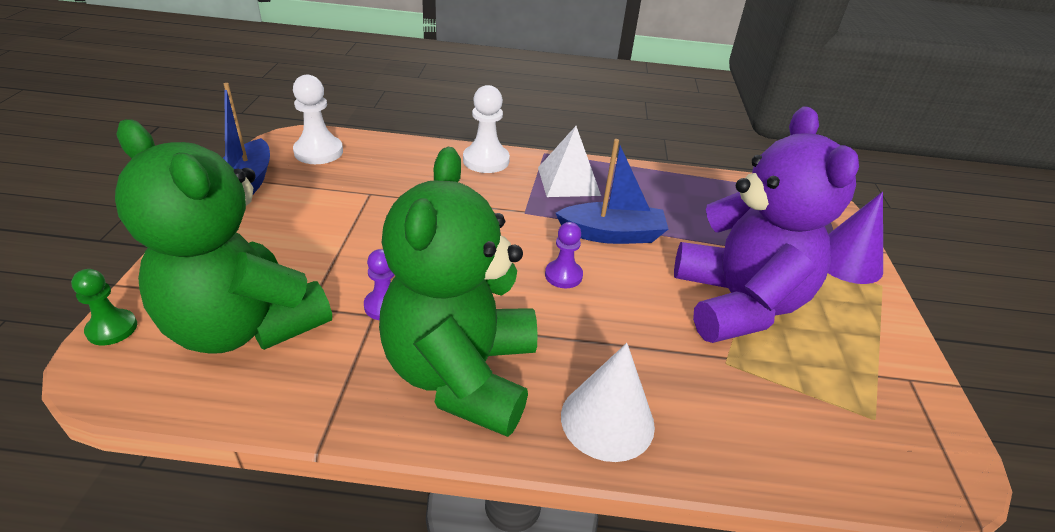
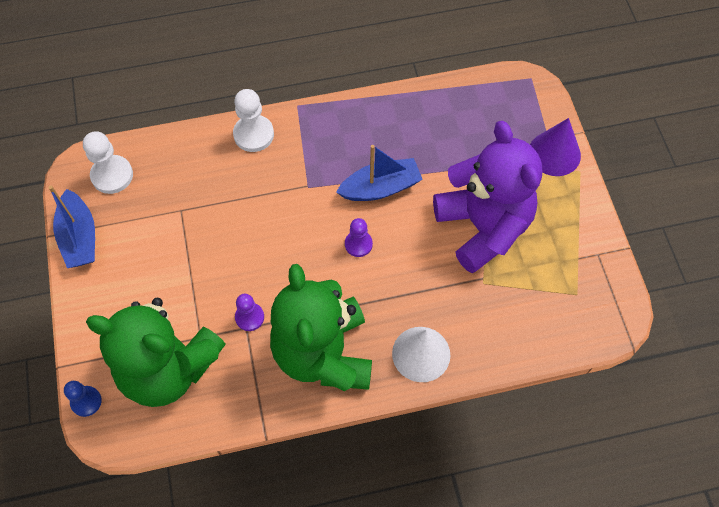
camera: 15 degrees left, 25 degrees up
(112, 329) = (86, 401): green pawn -> blue pawn
(568, 181) = (329, 136): white pyramid -> none

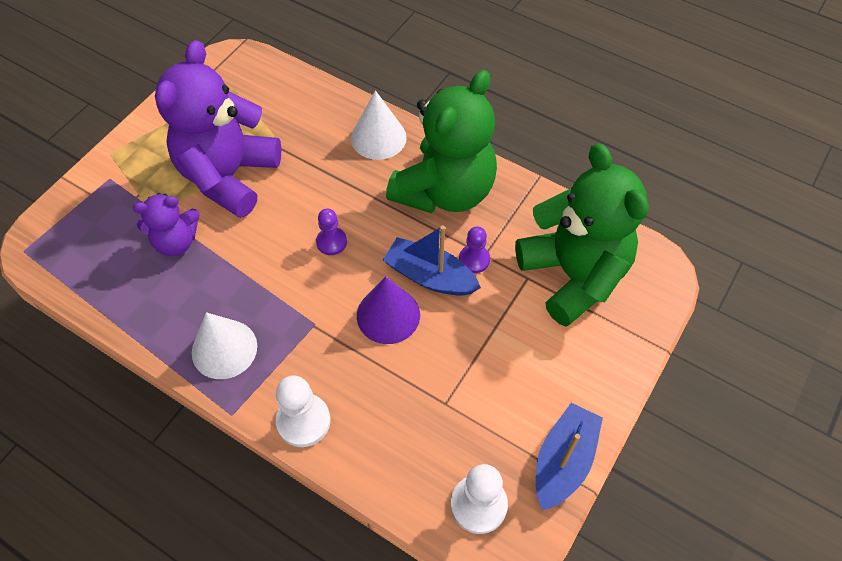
camera: 135 degrees left, 5 degrees down
(86, 401) = (661, 303): blue pawn -> none
(343, 130) = (224, 349): none -> white cone
(380, 188) = (260, 270): blue boat -> blue boat (430, 276)
(454, 159) = (176, 242): none -> purple teddy bear
(554, 153) = (104, 180): purple cone -> purple cone (388, 315)

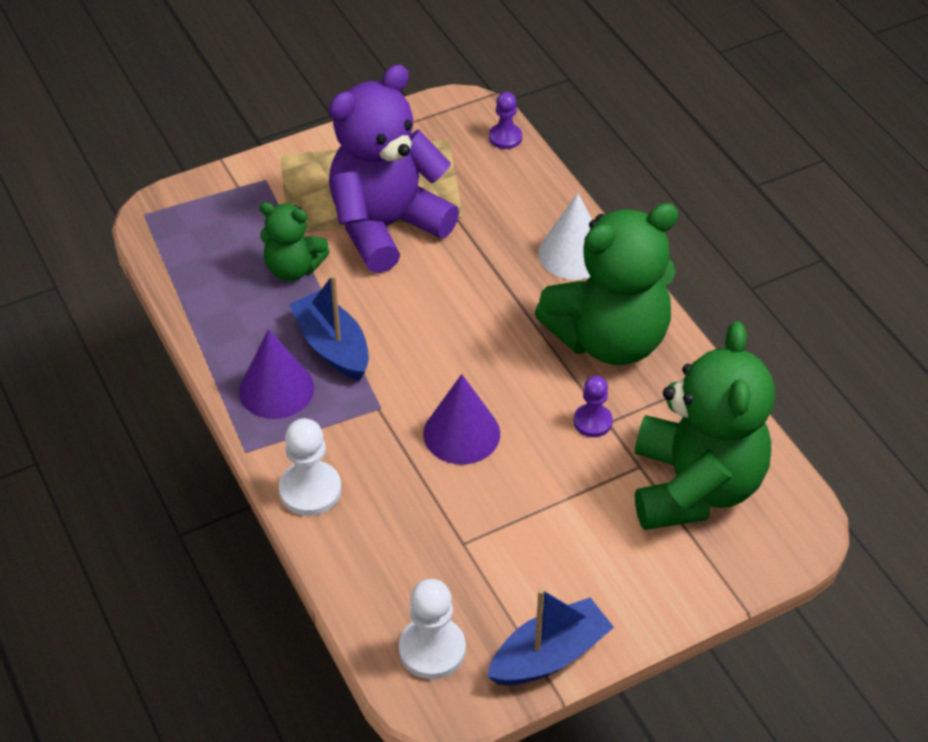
camera: 30 degrees right, 10 degrees down
(176, 242) = (293, 268): purple teddy bear -> green teddy bear
(224, 349) = (276, 389): white cone -> purple cone
(331, 242) = (450, 337): purple pawn -> purple pawn (505, 137)
(430, 276) = (532, 416): blue boat -> blue boat (332, 346)

